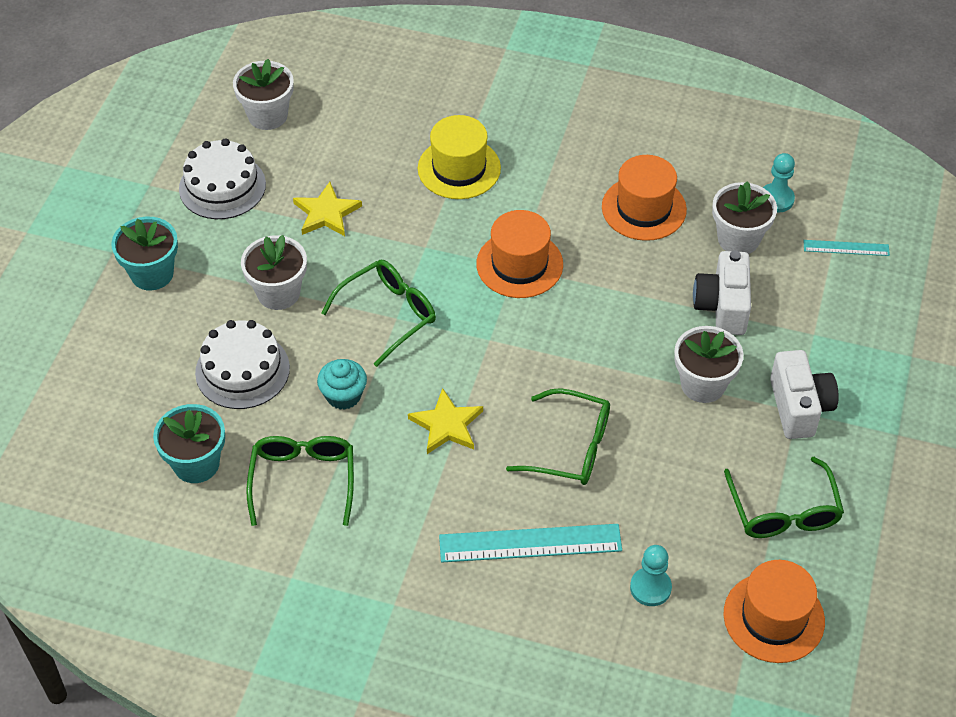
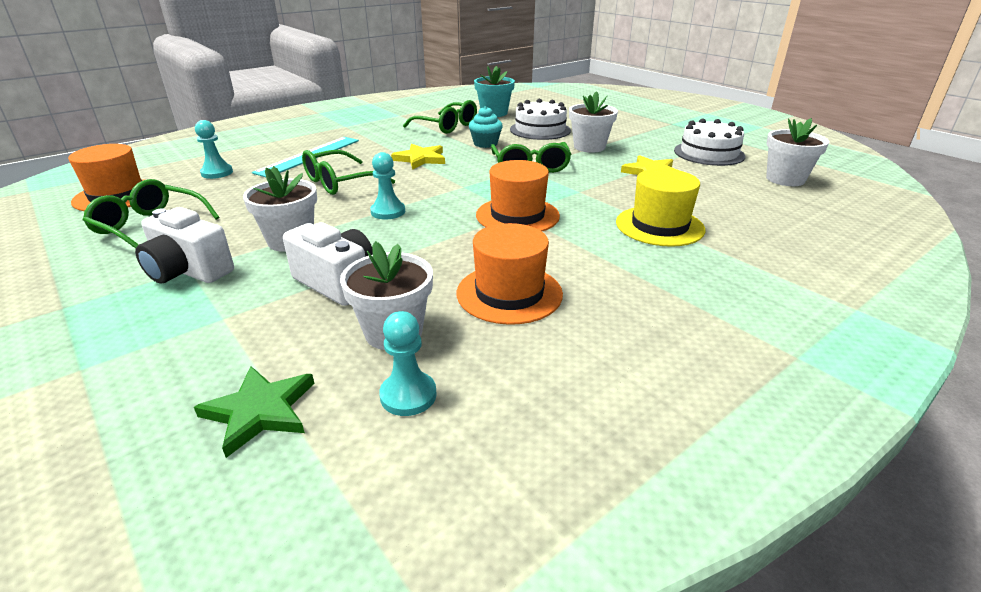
camera: 125 degrees right, 20 degrees down
(152, 274) = (642, 127): turquoise flower pot -> none
(595, 358) = (388, 212): none -> turquoise pawn
(846, 248) = (260, 411): turquoise ruler -> green star

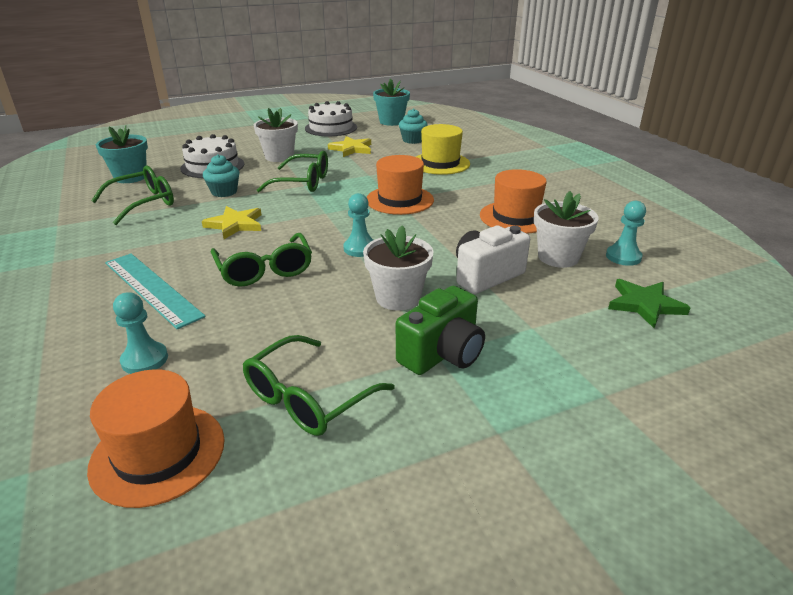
camera: 75 degrees left, 0 degrees up
(188, 271) = (442, 354): white camera -> green camera
(728, 200) = (412, 140): none -> turquoise cupcake
(785, 179) = (391, 122): white flower pot -> turquoise flower pot

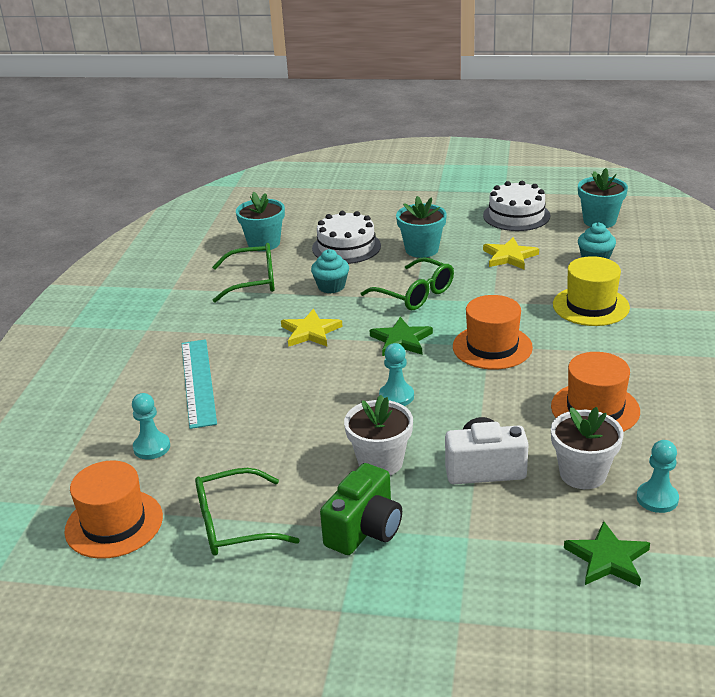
camera: 35 degrees right, 0 degrees up
(264, 270) = (295, 393): green glasses -> none
(279, 157) = (421, 249): white flower pot -> turquoise flower pot
(323, 212) = (401, 340): none -> green star
(442, 354) = (364, 530): green camera -> green camera turned 45 degrees counterclockwise

